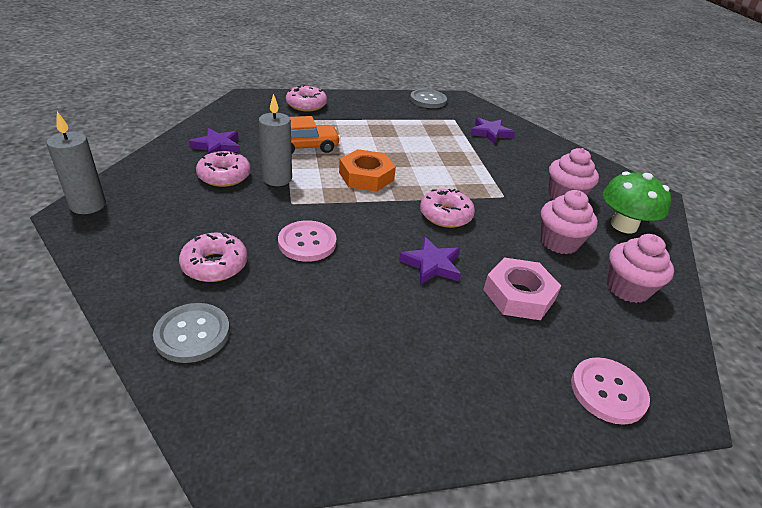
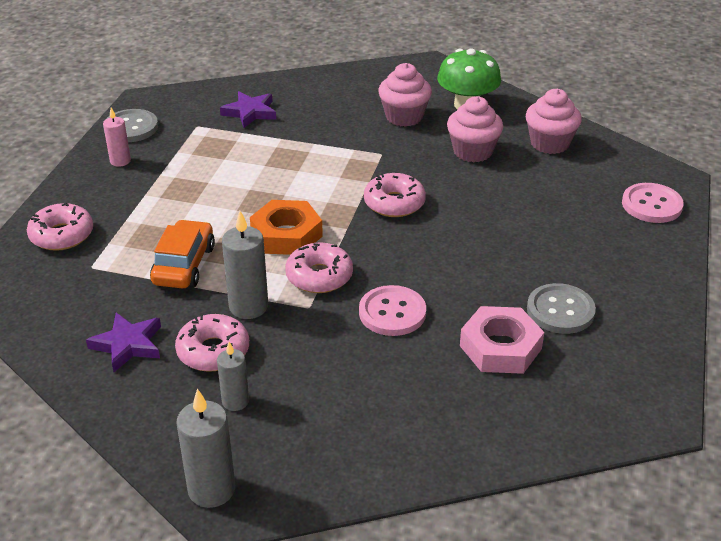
camera: 60 degrees left, 0 degrees up
(177, 195) = (235, 401): none -> grey candle
(192, 334) = (501, 422): grey button -> grey button (560, 310)
(215, 265) = (398, 390): pink donut -> pink donut (319, 276)
(391, 104) = (120, 161): none -> pink candle
(432, 264) = (468, 239): purple star -> none
(519, 295) = (532, 204): pink nut -> pink nut (500, 347)

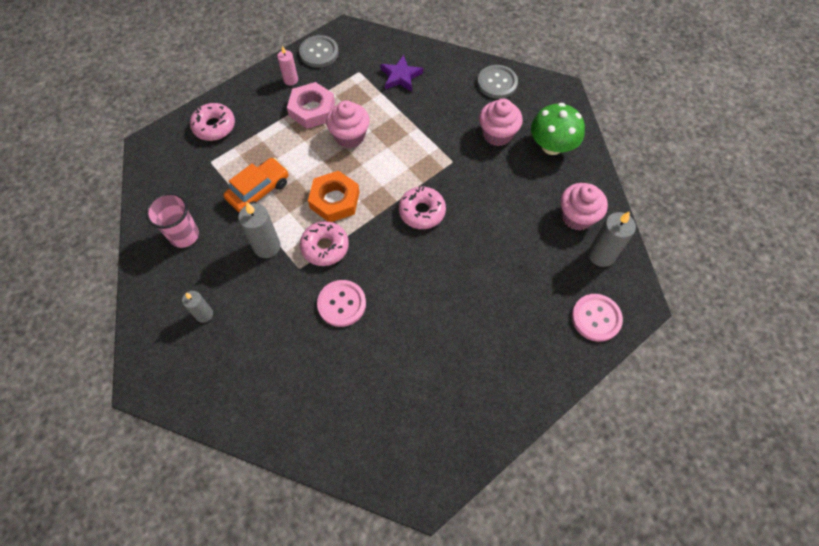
camera: 35 degrees right, 25 degrees up
(128, 345) = (184, 235): purple star -> pink cup
(211, 489) = (145, 368): grey candle -> grey candle (601, 255)
(213, 351) = (222, 269): pink donut -> none
(472, 151) = (515, 194): pink cupcake -> pink cupcake (350, 136)
(500, 347) = (380, 374): pink nut -> pink nut (312, 109)
(560, 310) = (444, 370): grey button -> grey button (497, 83)

